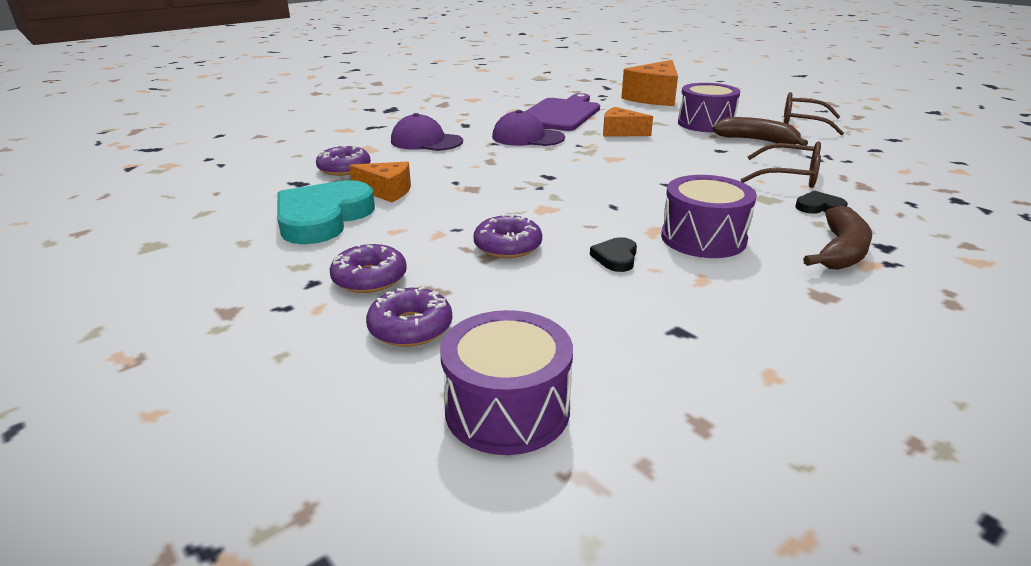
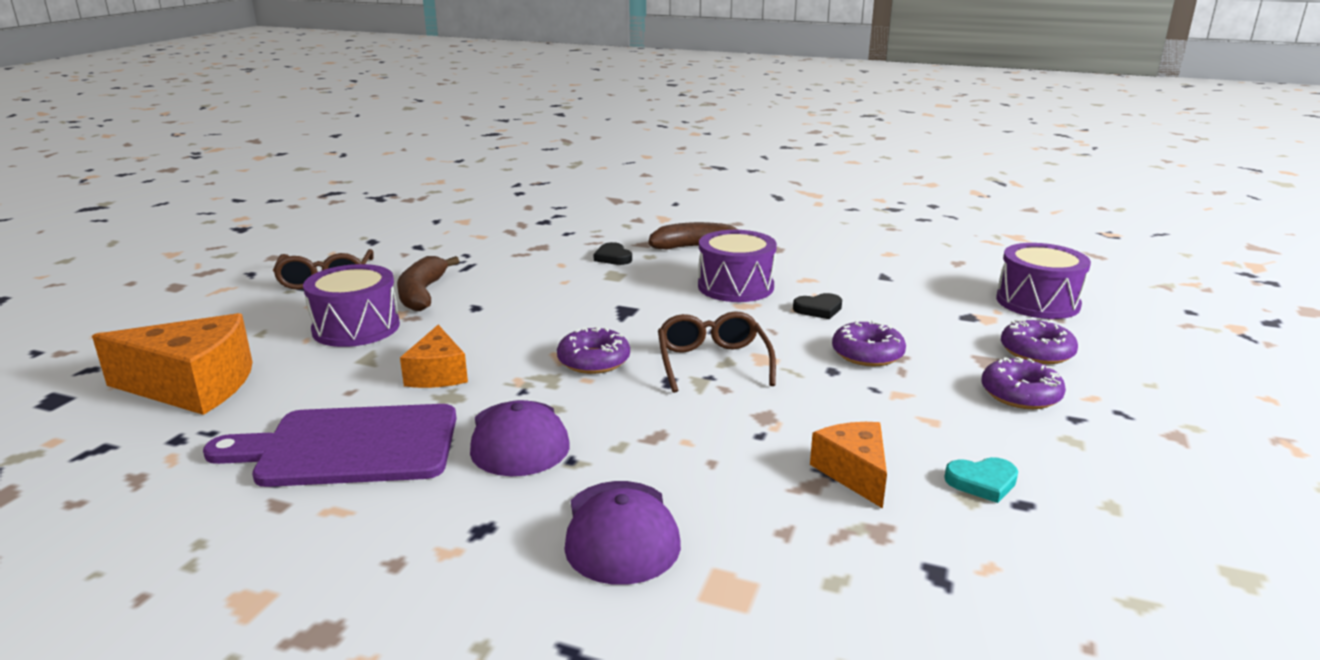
camera: 120 degrees left, 5 degrees down
(323, 218) = (982, 482): turquoise heart -> turquoise heart, size x0.44
(344, 168) = (832, 558): purple donut -> purple donut (593, 361)
(788, 176) = (541, 272): brown glasses -> brown glasses (713, 363)

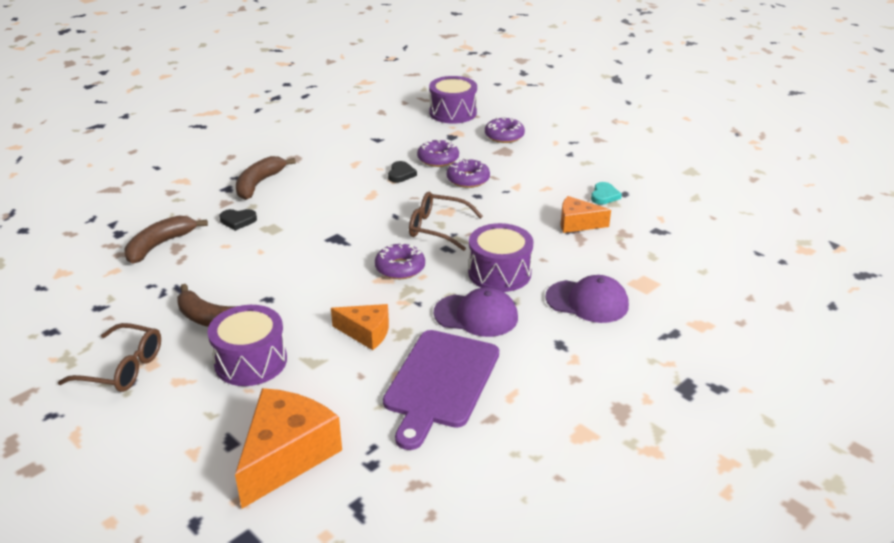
camera: 65 degrees left, 10 degrees up
(537, 240) = (160, 245): none -> brown banana
(735, 286) = (340, 190): purple drum -> purple drum (499, 273)
(1020, 394) = (540, 157): purple donut -> purple donut (438, 159)

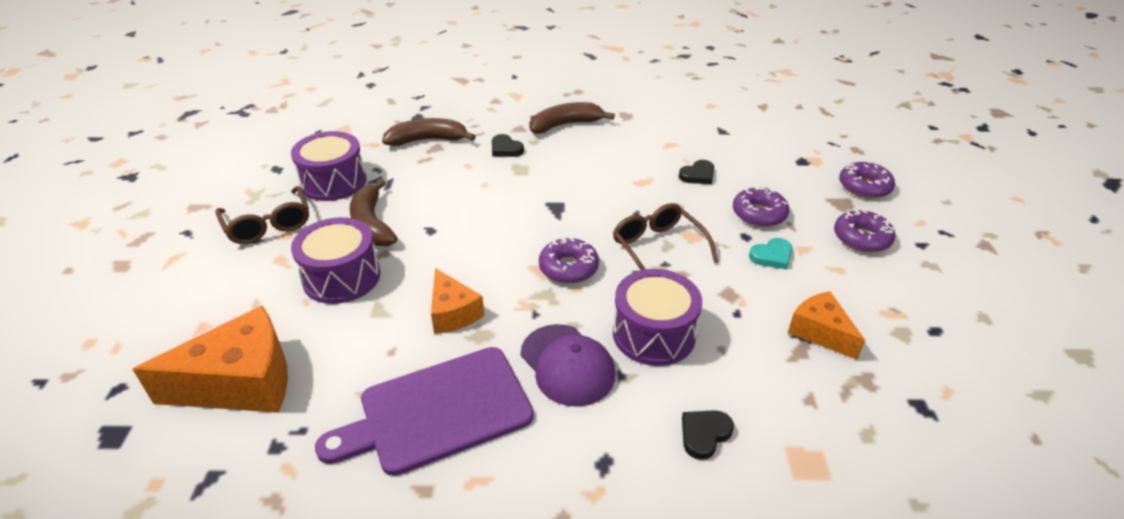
camera: 45 degrees right, 5 degrees up
(438, 159) = (756, 178): purple donut -> purple donut (861, 238)
(453, 113) = (837, 137): purple drum -> purple drum (333, 182)
(587, 301) = (704, 434): purple cap -> black heart
(604, 196) = (901, 318): turquoise heart -> turquoise heart (772, 256)

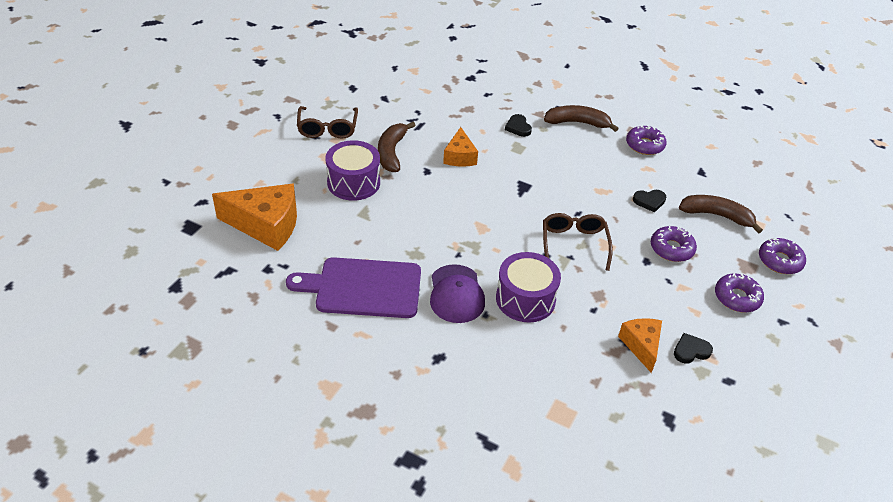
camera: 25 degrees right, 5 degrees up
(333, 182) = (384, 111): purple drum -> none
(427, 140) = (466, 100): brown banana -> brown banana (716, 216)
(453, 313) = (407, 233): orange cheese -> orange cheese (459, 156)
(568, 268) = (501, 233): purple donut -> purple donut (644, 145)
(704, 434) = (510, 369): black heart -> black heart (691, 351)
(772, 256) = (653, 282): turquoise heart -> none

